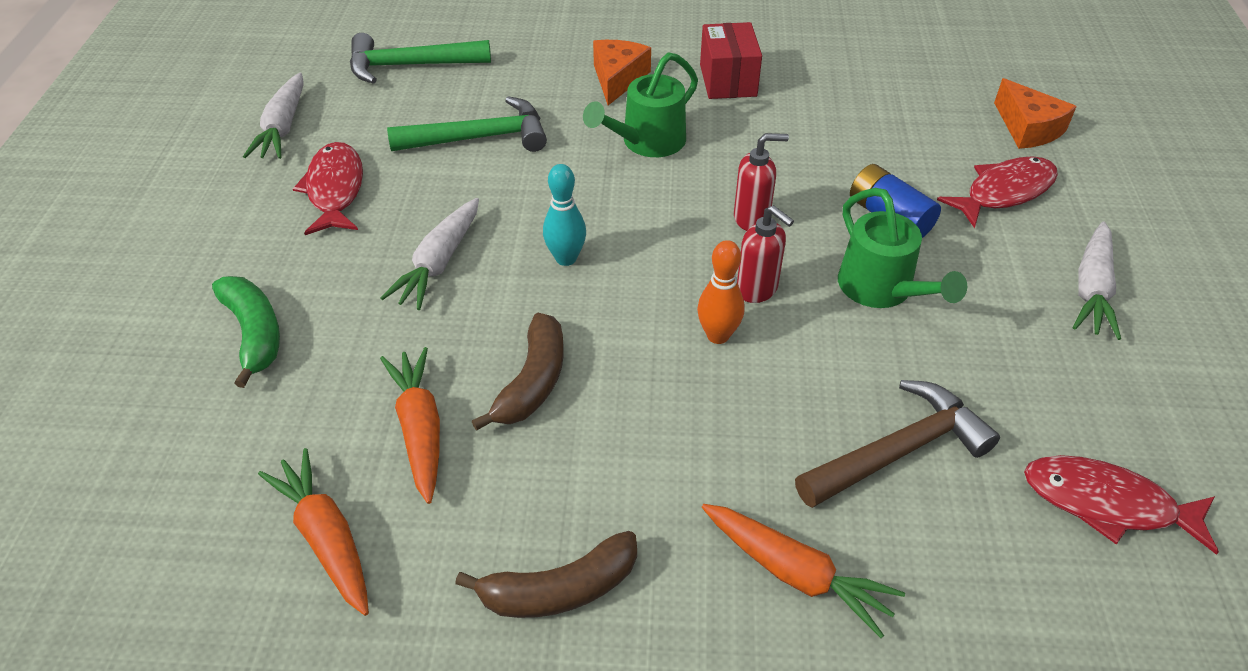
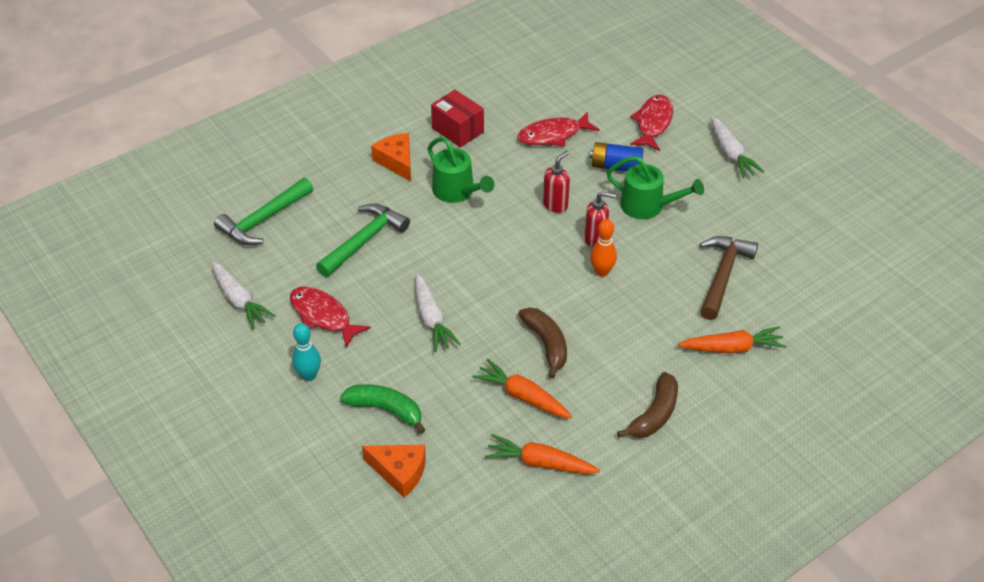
camera: 40 degrees left, 0 degrees up
(566, 258) = (491, 278): turquoise bowling pin -> turquoise bowling pin (309, 375)
(646, 142) = (457, 192): green watering can -> green watering can turned 45 degrees counterclockwise
(1028, 128) = (631, 79): orange cheese -> orange cheese (399, 472)
(1107, 504) = (812, 247): red fish -> red fish (553, 135)

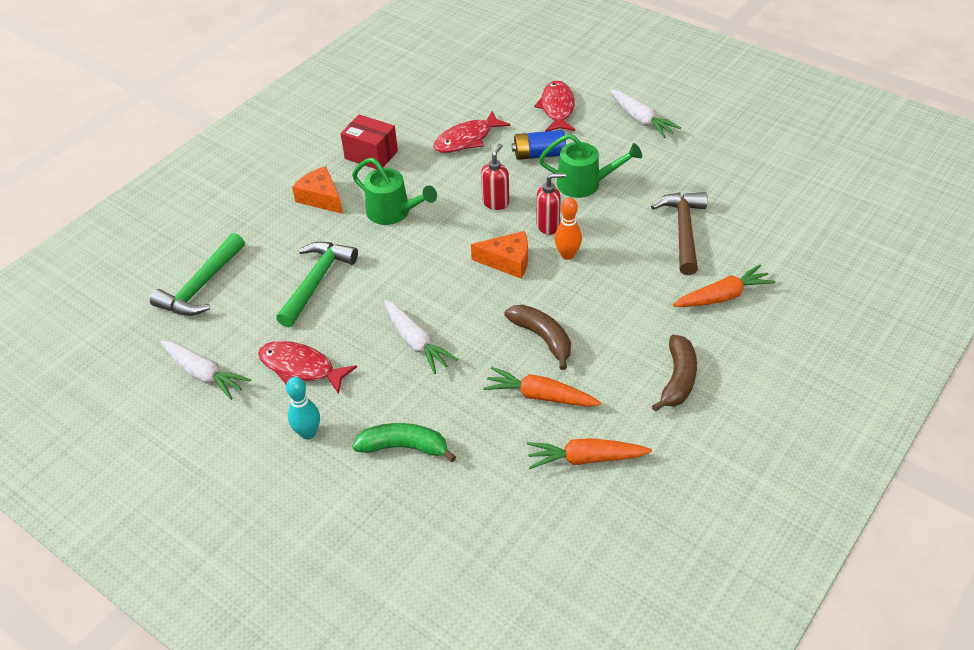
camera: 15 degrees left, 0 degrees up
(399, 472) = (444, 509): orange cheese -> orange cheese (507, 261)

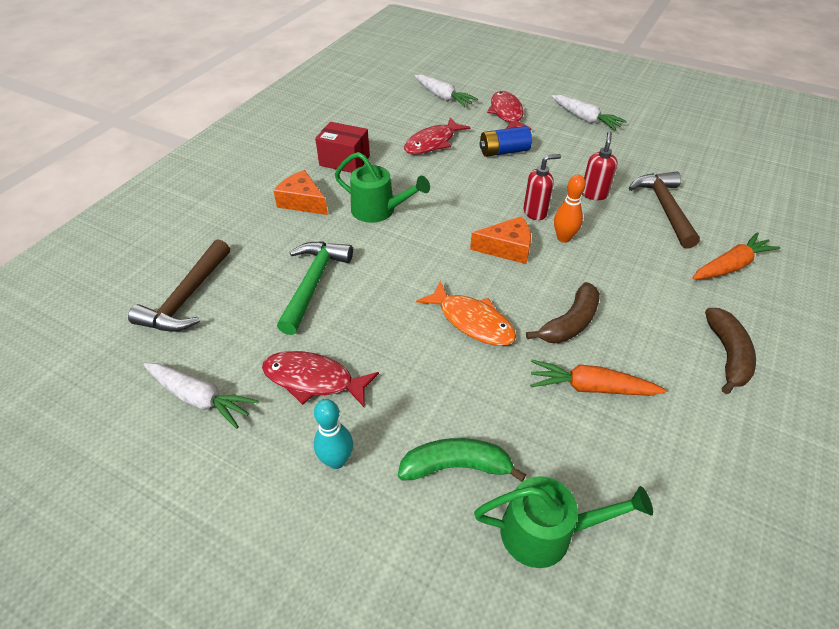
camera: 10 degrees left, 0 degrees up
(202, 286) = (187, 297): green hammer -> brown hammer
(416, 342) = (436, 339): white carrot -> white carrot (443, 97)
(453, 329) = (472, 321): none -> orange fish
(496, 203) = (477, 195): red soap dispenser -> red soap dispenser (594, 194)
(542, 338) = (569, 323): brown banana -> brown banana turned 90 degrees clockwise
(585, 184) = (556, 173): green watering can -> green watering can (547, 532)
(586, 459) = (669, 458): orange carrot -> none

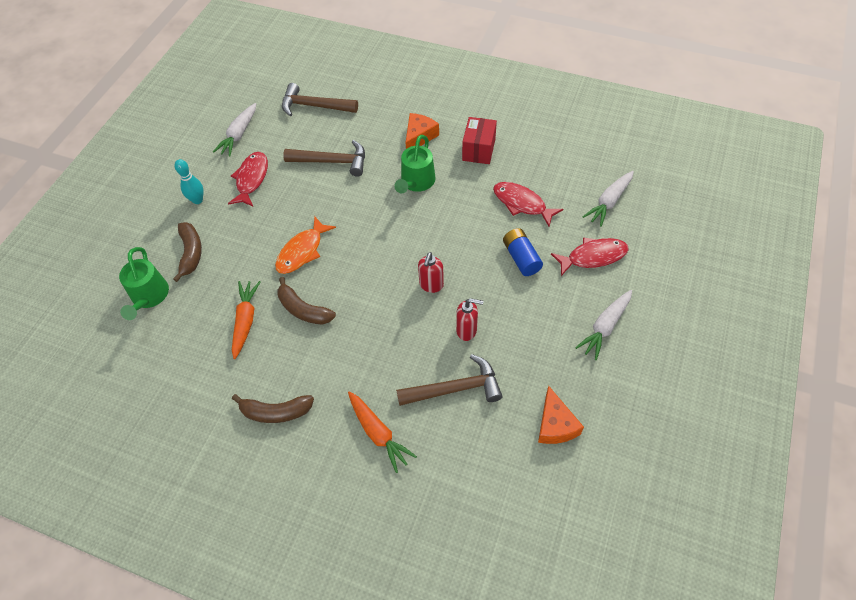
camera: 85 degrees right, 10 degrees up
(313, 283) = (332, 161): green hammer -> brown hammer
(456, 466) = (191, 253): green banana -> brown banana
(507, 248) = (381, 267): orange cheese -> orange cheese (555, 425)
(535, 212) = (431, 285): red soap dispenser -> red soap dispenser turned 45 degrees clockwise
(563, 238) = (399, 306): orange bowling pin -> none

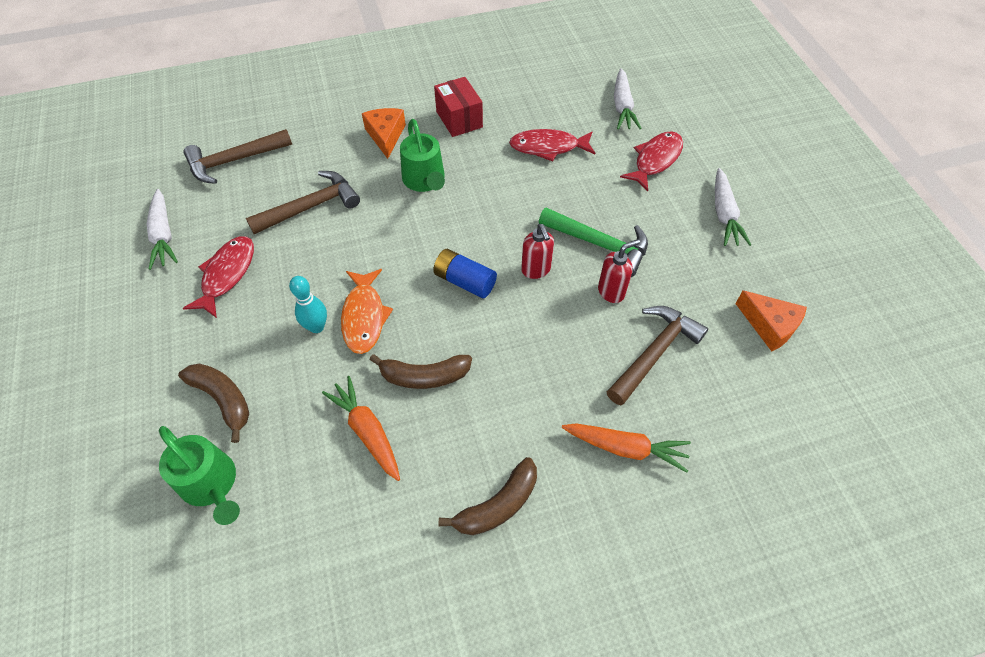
camera: 40 degrees left, 0 degrees up
(197, 200) = (175, 335): turquoise bowling pin -> turquoise bowling pin (317, 327)
(251, 179) = (227, 274): red fish -> red fish turned 45 degrees clockwise
(490, 293) = (599, 244): none -> green hammer
(521, 258) = (595, 196): blue battery -> blue battery (464, 281)

